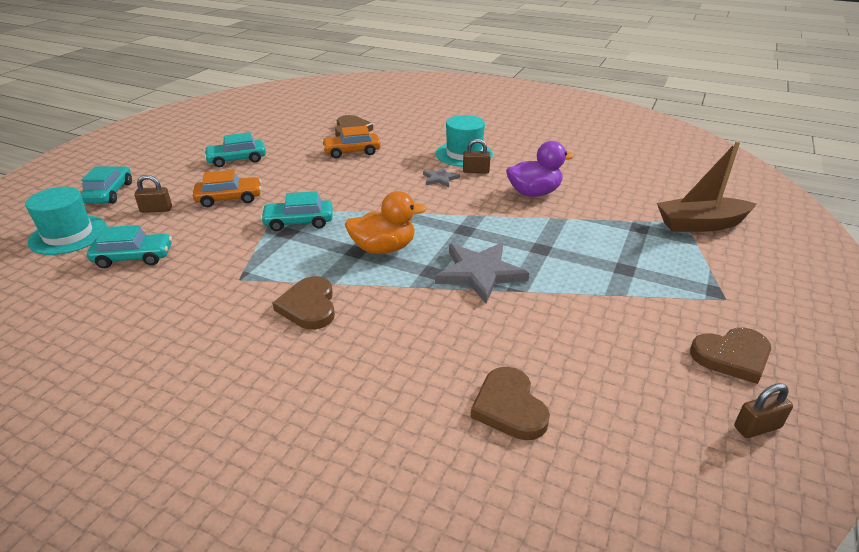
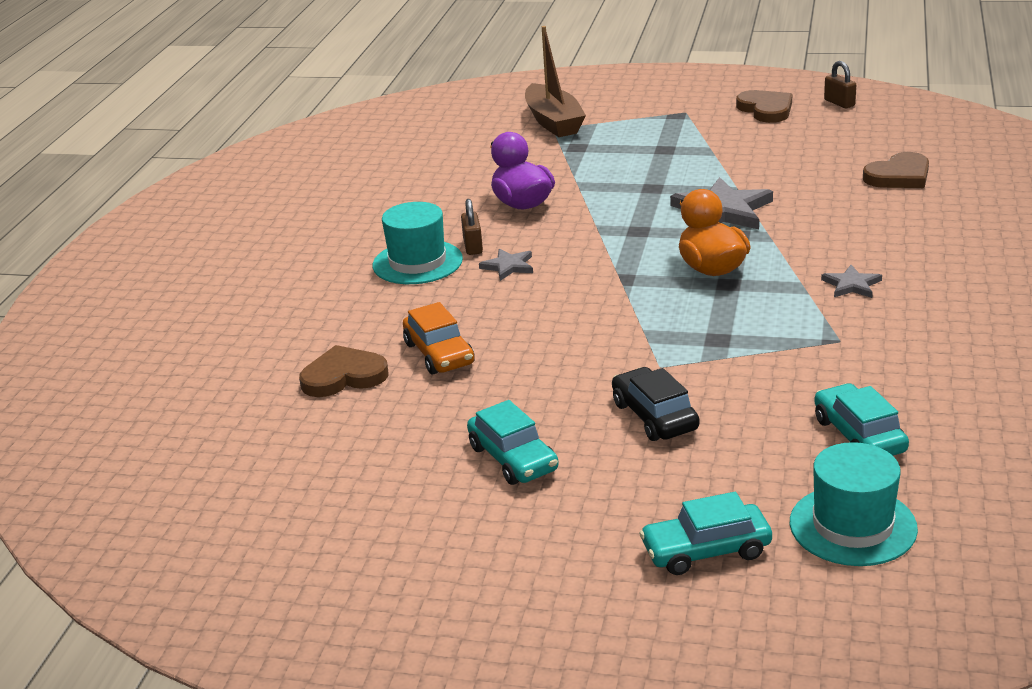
camera: 100 degrees left, 5 degrees down
(156, 209) = (728, 472): brown padlock -> none
(229, 198) = (654, 416): orange car -> black car
(299, 222) = (687, 338): turquoise car -> none
(309, 306) = (851, 285): brown heart -> grey star

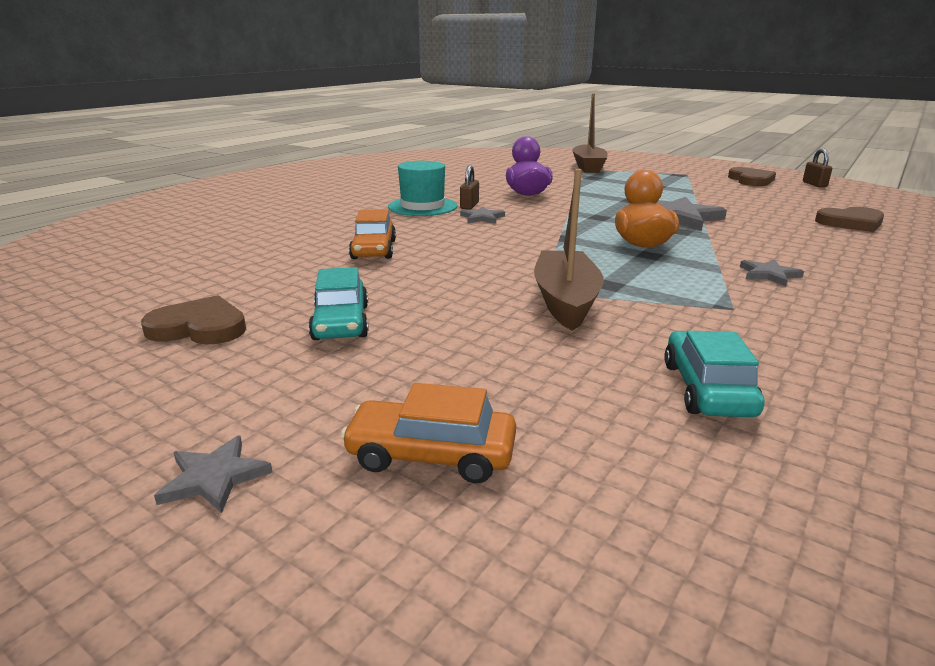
camera: 20 degrees right, 5 degrees down
(343, 376) = (292, 248): brown heart -> brown heart (199, 327)
(575, 614) = (214, 477): none -> grey star
(654, 416) = (499, 322): black car -> none
(693, 373) = (565, 301): none -> brown boat
(706, 550) = (431, 455): turquoise car -> orange car
(852, 526) = (638, 484): turquoise hat -> none

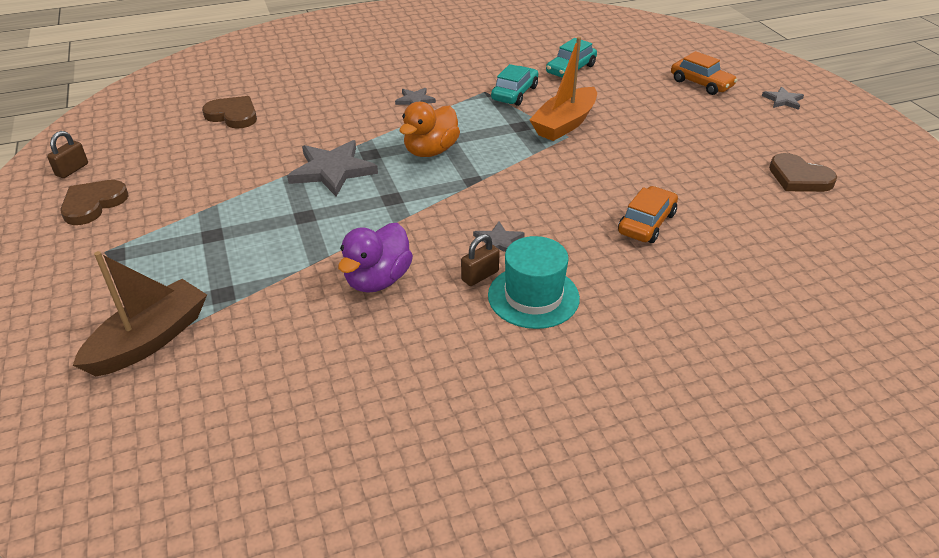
camera: 145 degrees left, 15 degrees up
(341, 322) = (709, 153): turquoise car -> turquoise car (514, 93)
(565, 301) = (564, 124): brown boat -> orange boat

